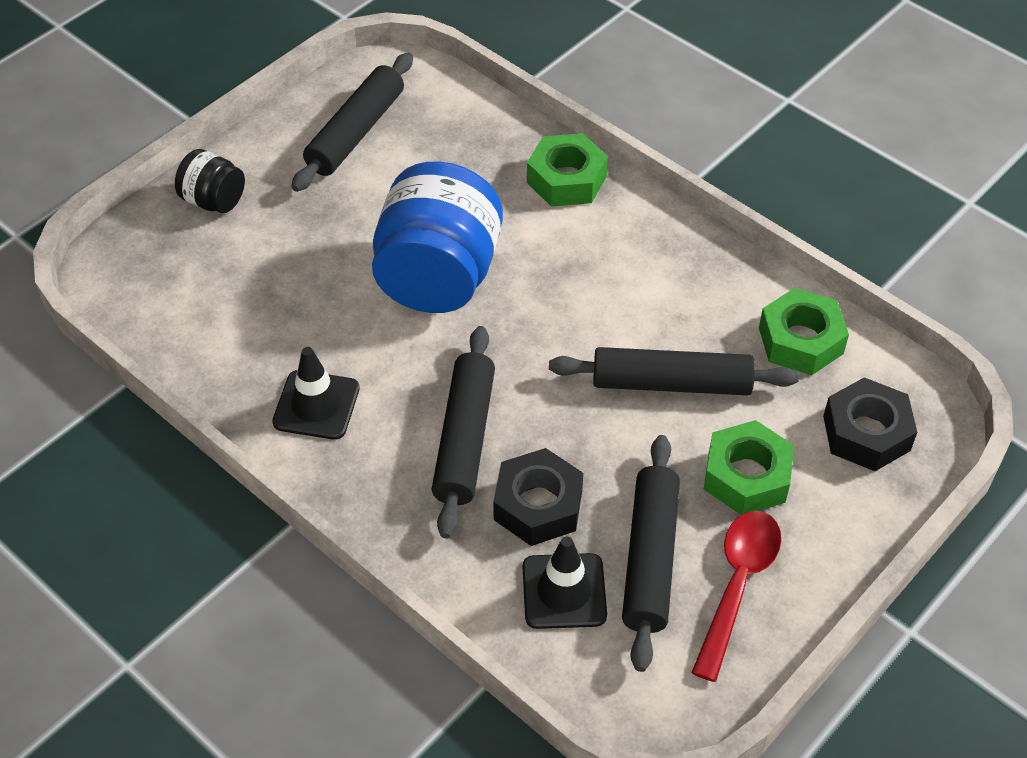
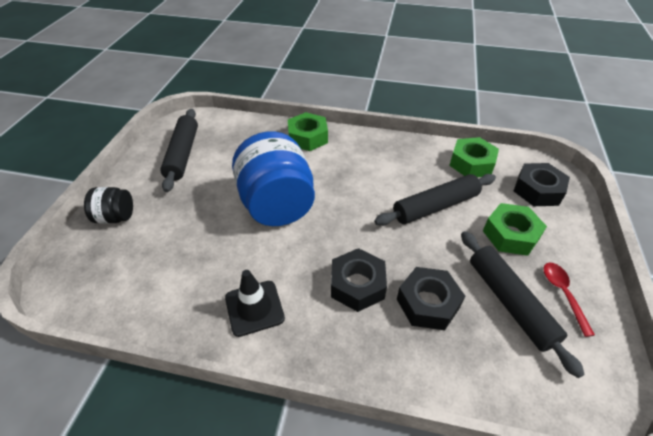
camera: 30 degrees left, 5 degrees down
(465, 439) = (357, 285): black rolling pin -> black nut
(564, 591) = (486, 349): black traffic cone -> none
(737, 586) = (563, 294): red spoon -> red spoon, size x0.67

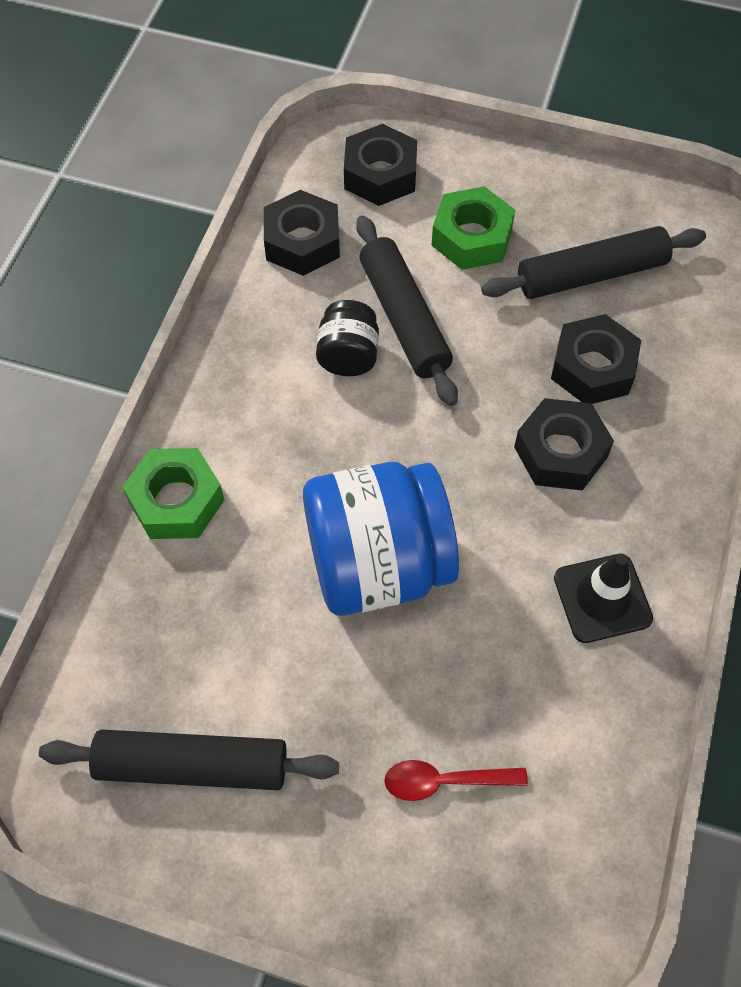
camera: 85 degrees left, 15 degrees up
(115, 217) = (385, 878): black jar -> black jar (348, 355)
(471, 163) = (302, 242): green nut -> black nut
(563, 294) = (578, 214): red spoon -> red spoon (445, 781)

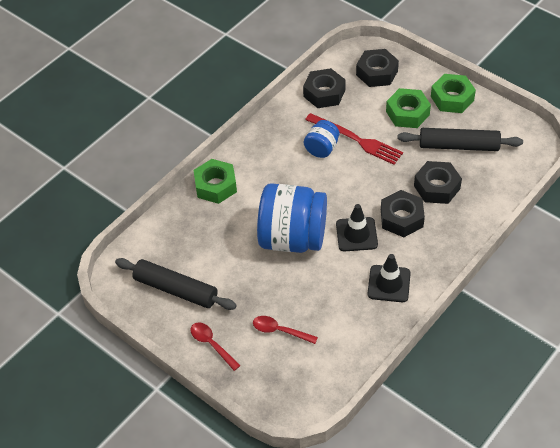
camera: 25 degrees right, 10 degrees down
(322, 867) = (212, 344): none -> red spoon
(348, 355) = (322, 148): black jar -> blue jar
(404, 318) = (356, 140): black rolling pin -> red fork
(494, 514) = (356, 234): none -> black traffic cone
(535, 186) = (452, 98): none -> green nut

